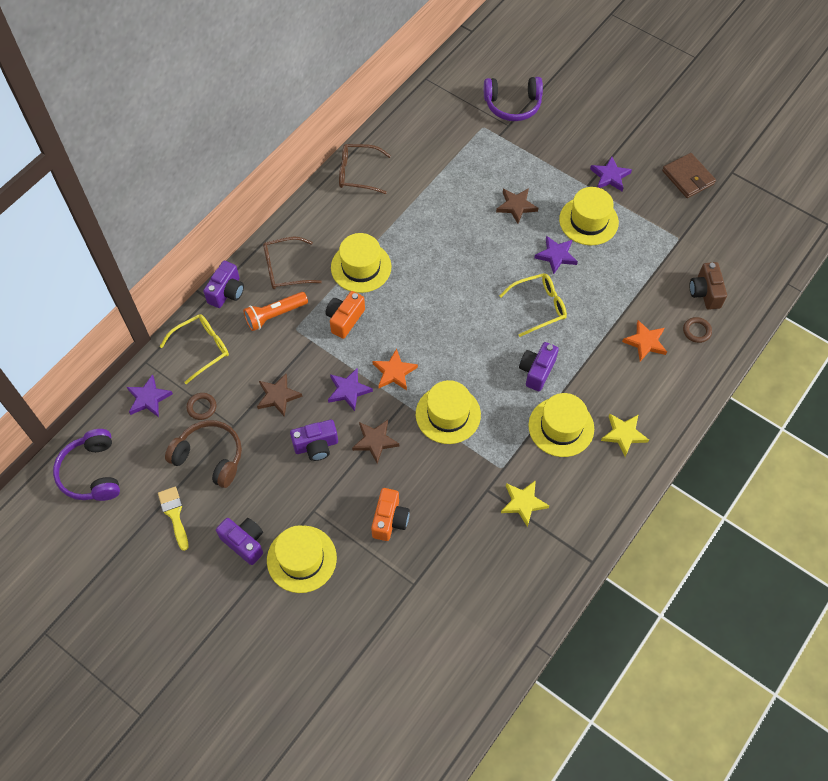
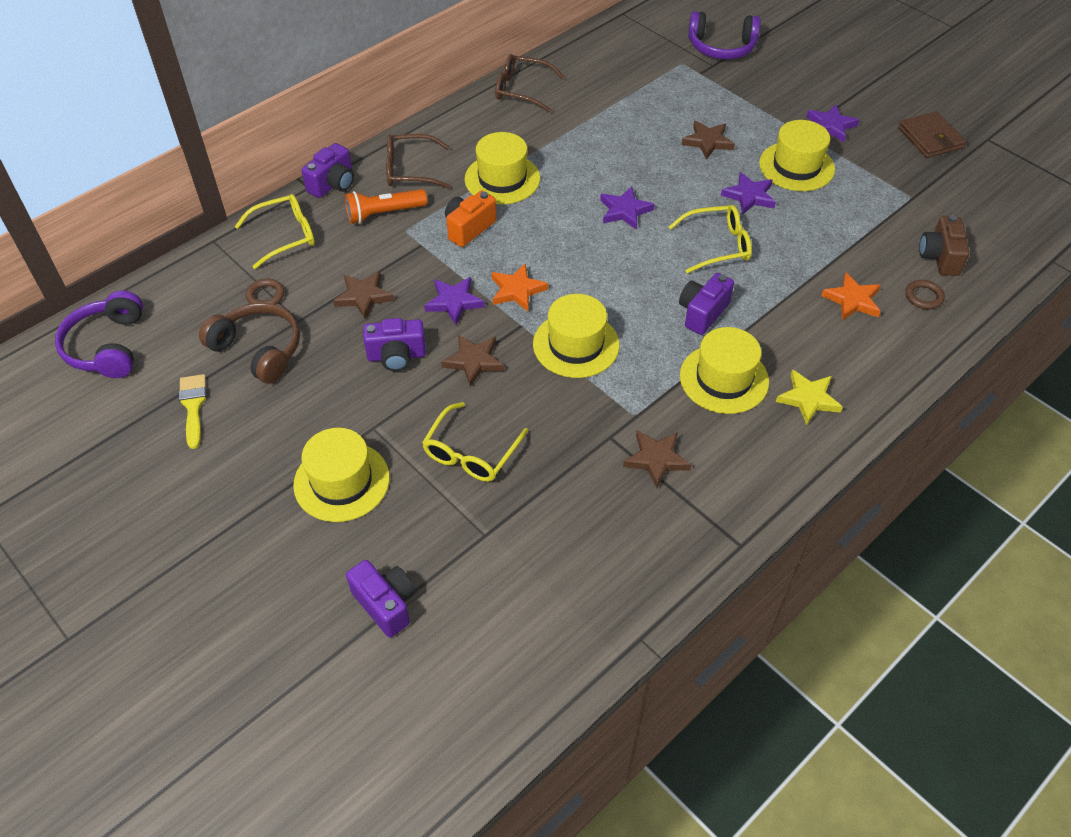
camera: 10 degrees right, 10 degrees down
(148, 398) = (204, 278): purple star -> purple star (625, 211)
(244, 542) = (272, 451): purple camera -> purple camera (385, 604)
(390, 520) = (471, 453): orange camera -> yellow glasses
(523, 503) = (656, 459): yellow star -> brown star

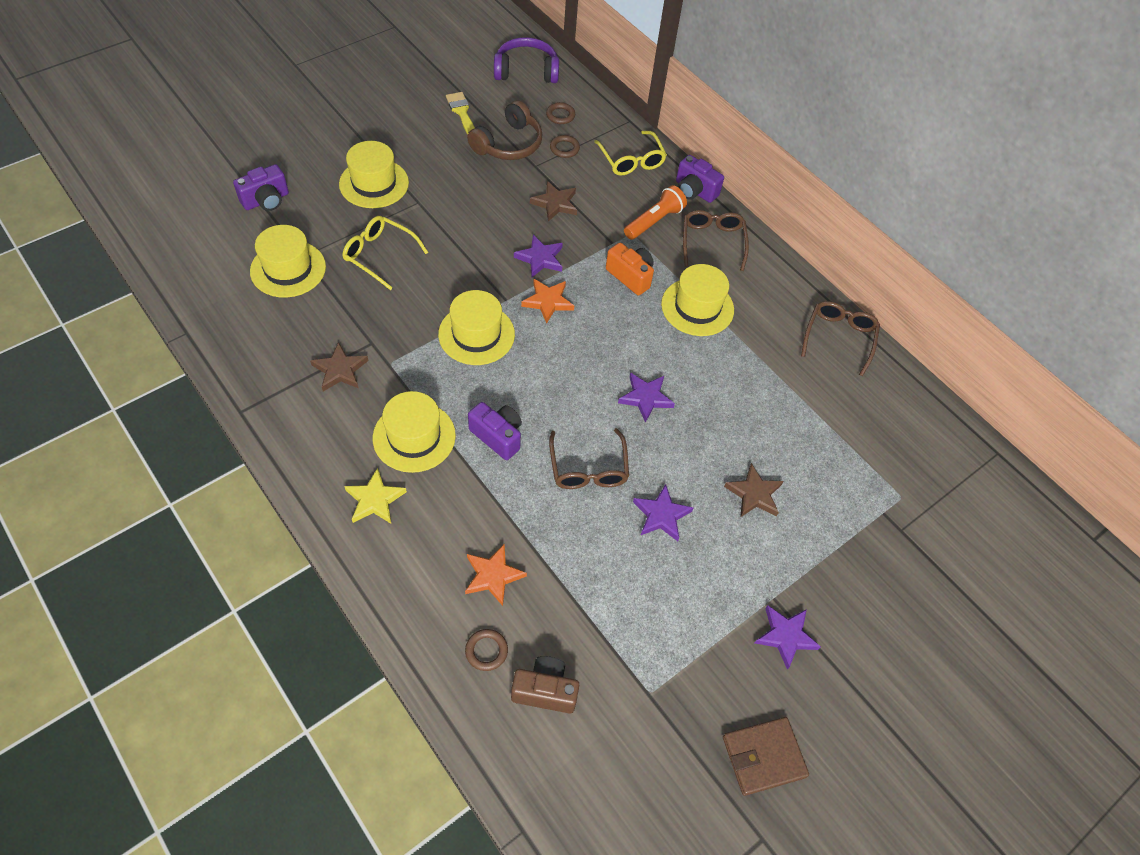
camera: 90 degrees right, 5 degrees up
(193, 406) = (461, 112): yellow brush -> yellow brush turned 105 degrees counterclockwise
(202, 304) = (560, 115): none -> brown ring
(384, 213) = (654, 221): orange flashlight -> orange flashlight turned 60 degrees clockwise
(396, 356) = (486, 219): purple camera -> none
(474, 361) = (471, 265): brown star -> none
(718, 245) = (588, 469): yellow glasses -> brown glasses
(721, 47) = (940, 548): purple headphones -> none
(796, 166) = (710, 576): yellow hat -> yellow hat (288, 269)

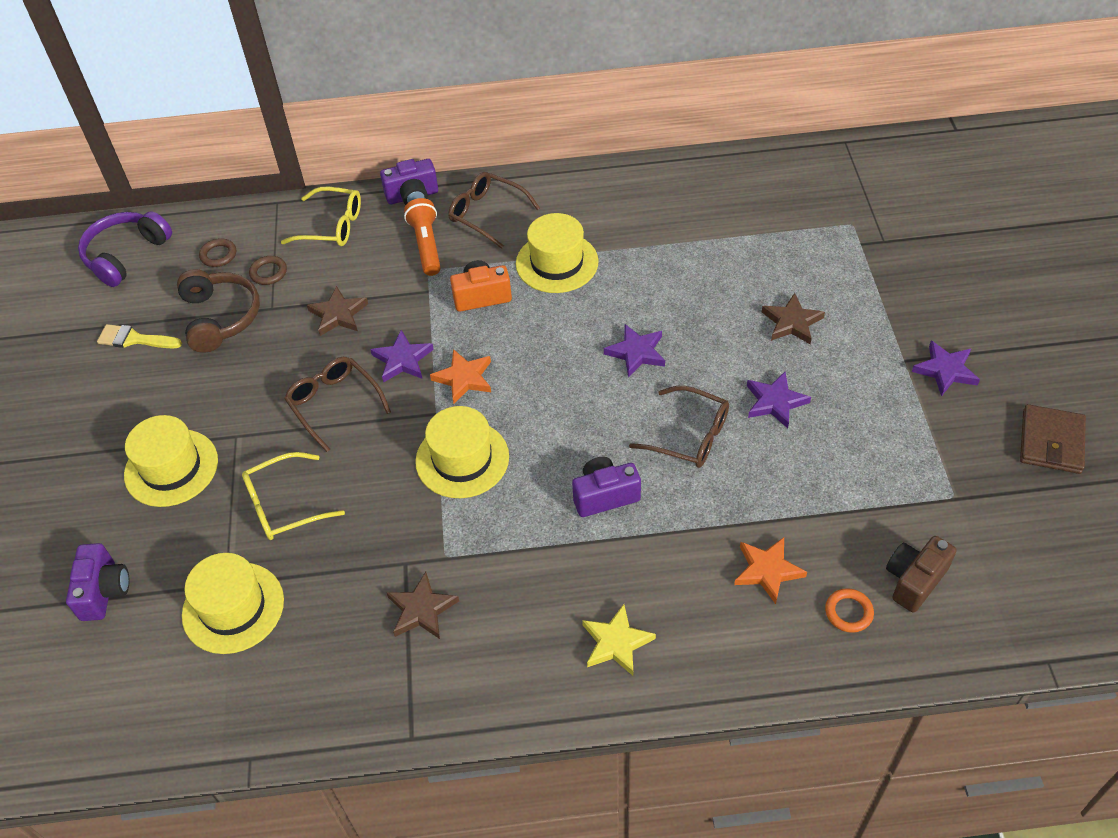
camera: 50 degrees left, 5 degrees down
(414, 437) = (558, 572): yellow hat -> none
(486, 651) = (848, 612): brown ring -> orange ring
(839, 338) = (662, 180): brown glasses -> brown glasses (334, 404)

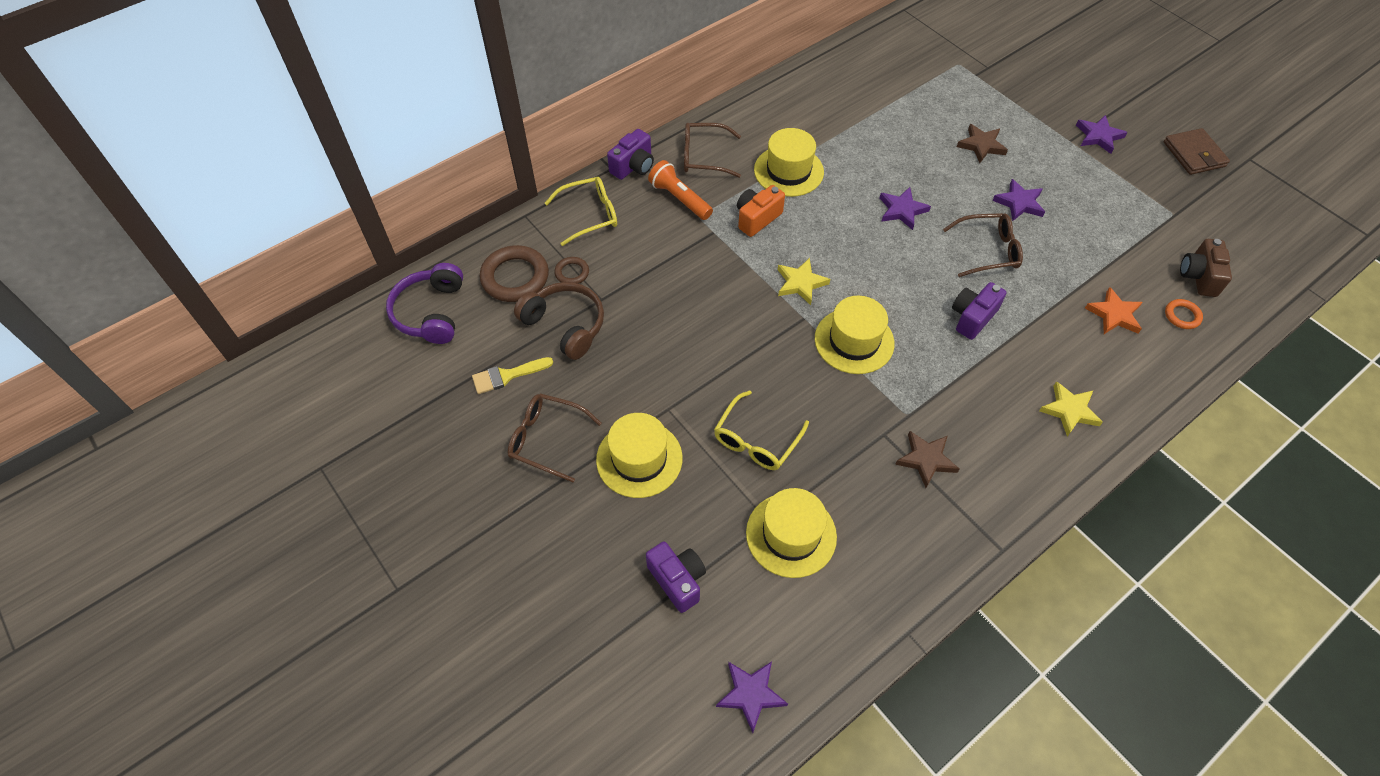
camera: 35 degrees left, 5 degrees up
(218, 255) = (515, 277): brown ring -> brown ring, size x1.97
(334, 404) = (722, 347): brown glasses -> brown glasses (546, 439)
(338, 314) = (660, 280): brown star -> none
(402, 360) = (743, 291): purple star -> purple star (751, 694)
(464, 378) = (801, 283): orange star -> yellow star

